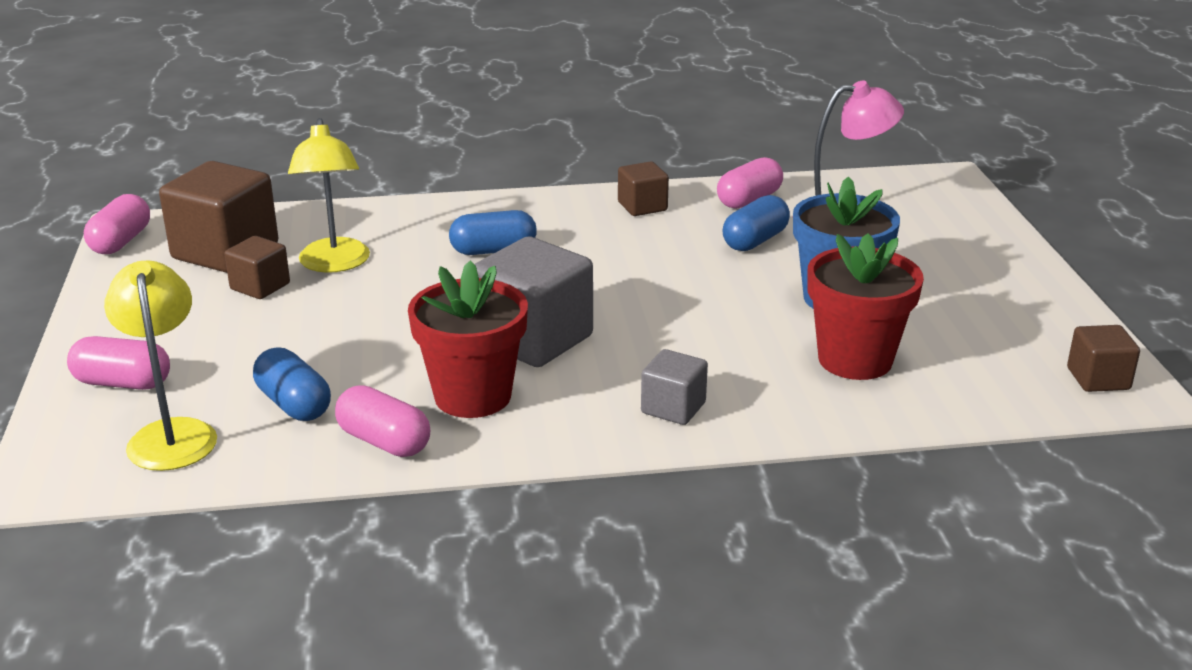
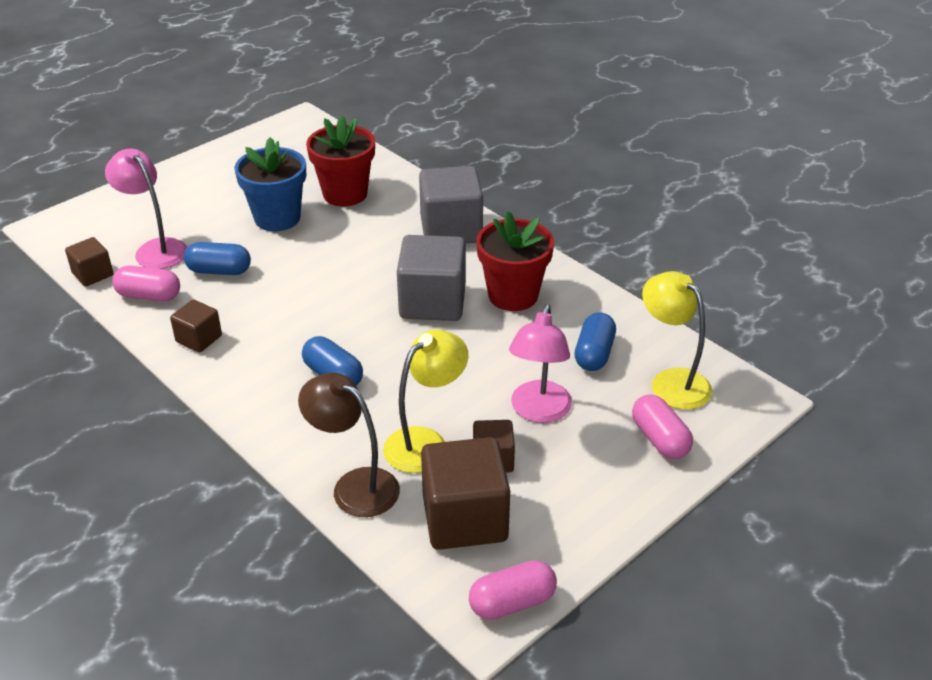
camera: 125 degrees left, 10 degrees up
(171, 434) = (671, 381): yellow lamp -> yellow lamp turned 105 degrees clockwise
(274, 333) = (538, 411): none -> pink lamp
(340, 221) = (354, 486): none -> brown lamp
(384, 441) = (585, 303): pink capsule -> none
(673, 408) = (451, 229): grey cube -> grey cube, size x1.88
(1098, 379) = (297, 129): brown cube -> brown cube (93, 274)

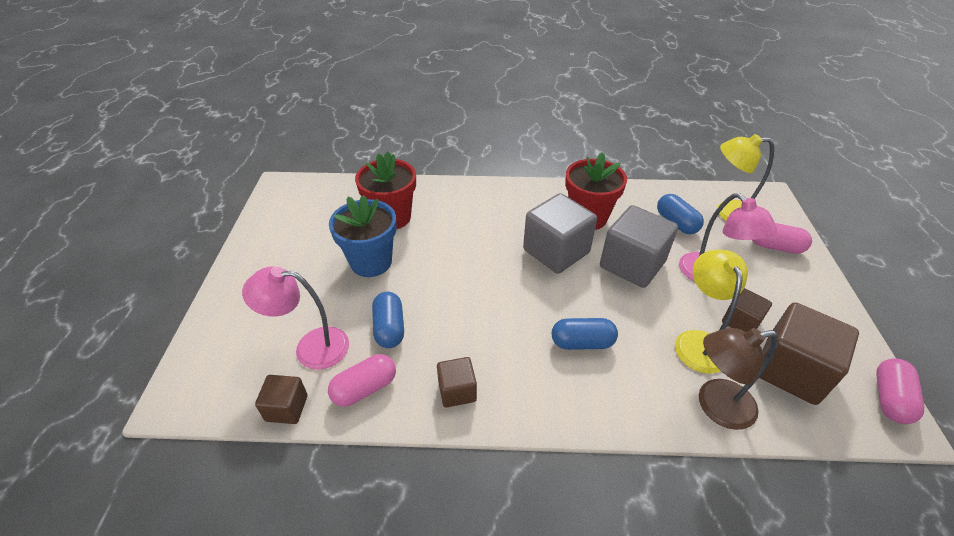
camera: 45 degrees left, 5 degrees up
(219, 271) = (389, 328): blue capsule -> blue capsule turned 60 degrees counterclockwise
(451, 229) = (492, 200): grey cube -> grey cube (632, 264)

